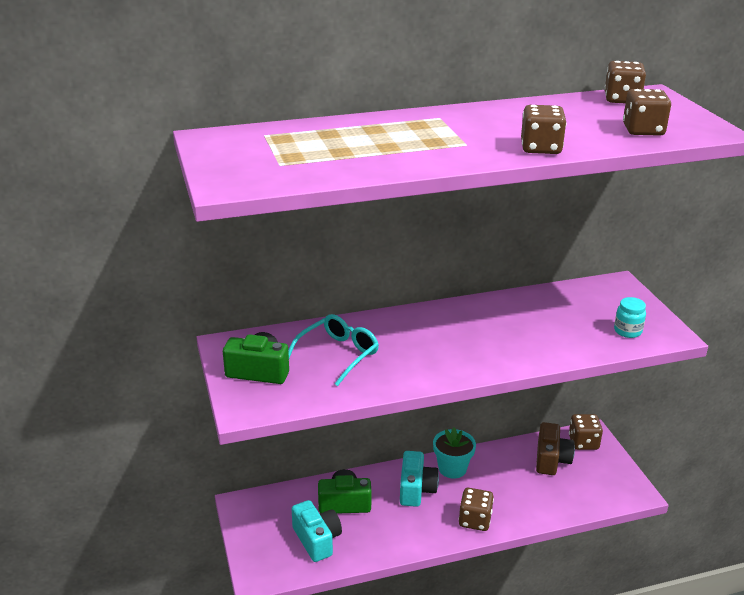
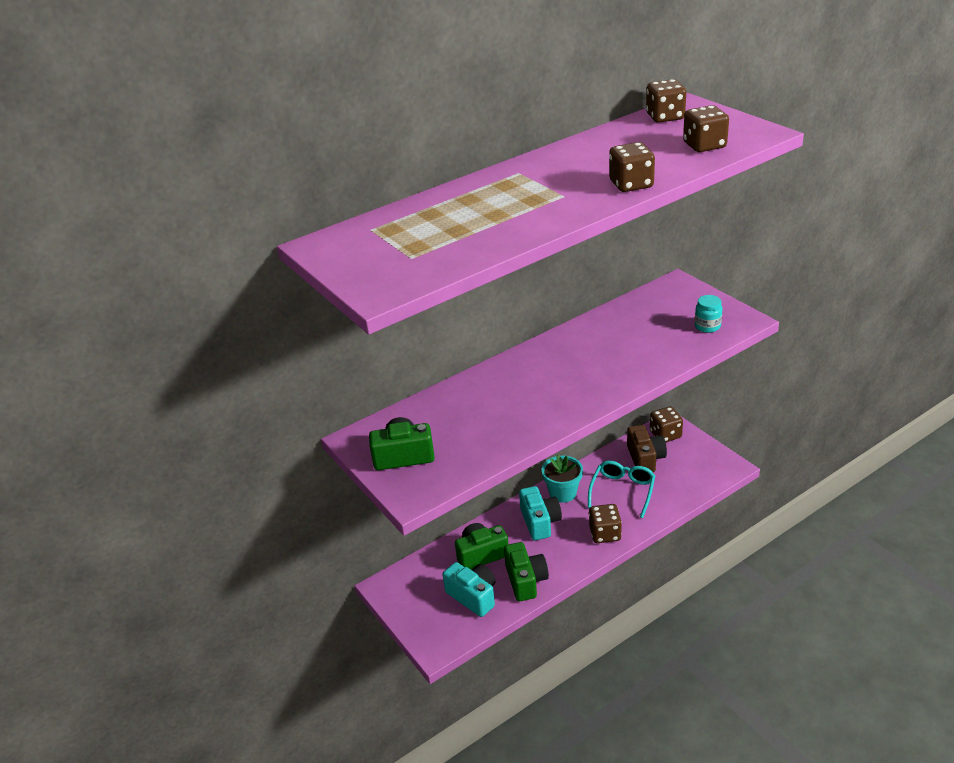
camera: 15 degrees left, 5 degrees up
(338, 354) = (467, 419): turquoise glasses -> turquoise glasses (622, 491)
(374, 541) = (526, 580): none -> green camera

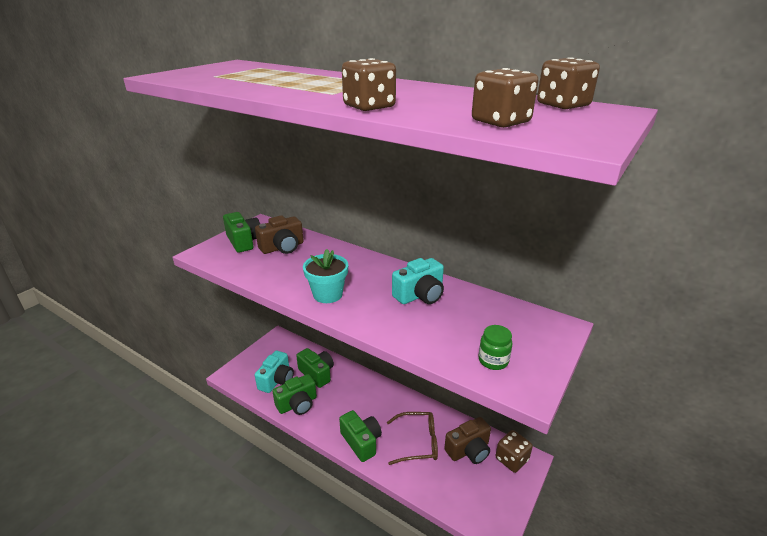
camera: 65 degrees right, 5 degrees down
(442, 423) = (282, 247): none -> brown camera
(540, 522) = (360, 397): turquoise camera -> turquoise camera (420, 295)
(563, 493) = (398, 402): turquoise flower pot -> turquoise flower pot (327, 294)
(605, 534) = (361, 442): brown dice -> green camera
(622, 491) = (418, 442): turquoise glasses -> brown glasses
(707, 326) = (493, 361): turquoise jar -> green jar

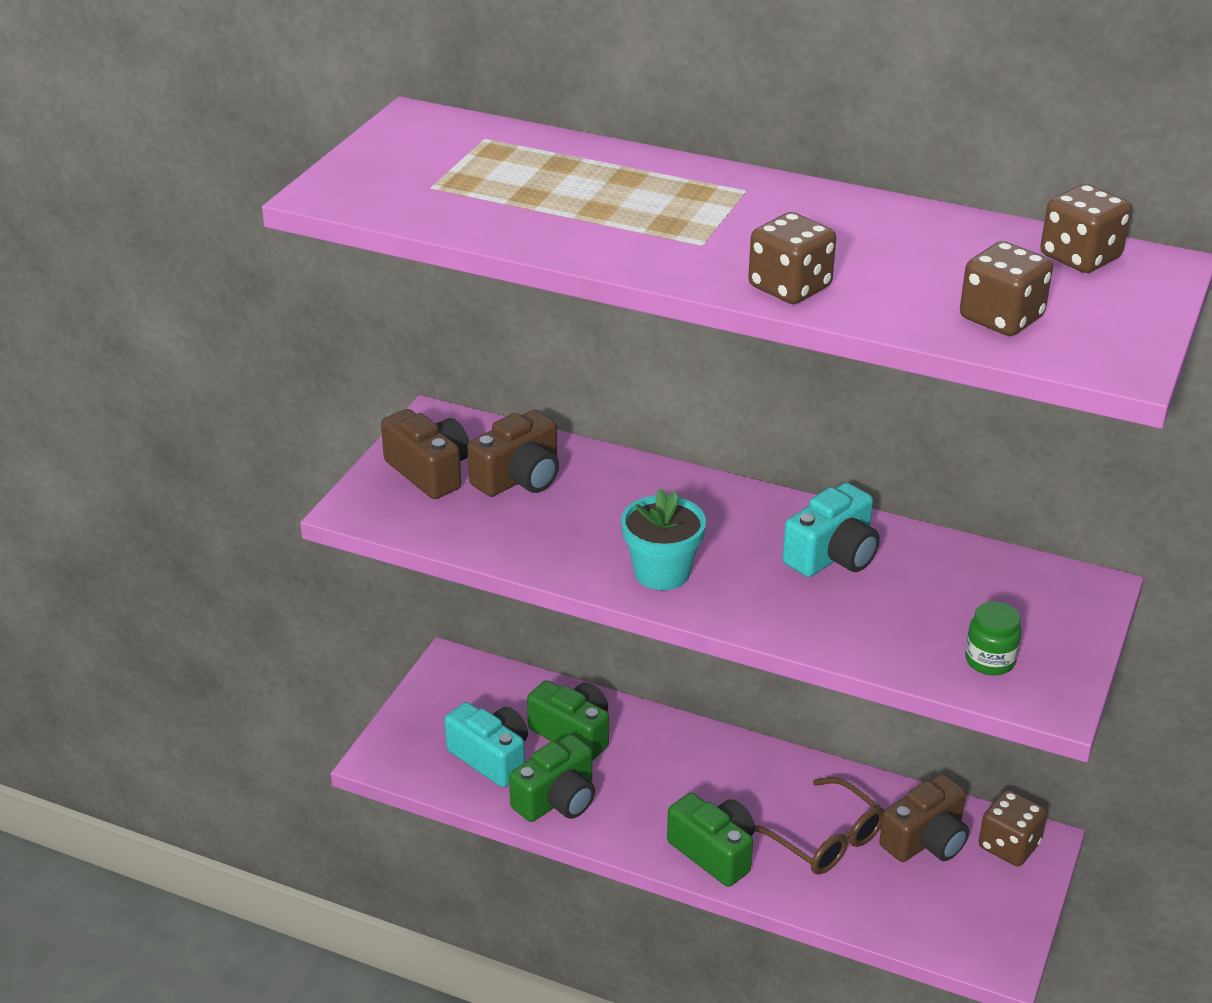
camera: 10 degrees left, 5 degrees up
(244, 241) = (429, 471): green camera -> brown camera
(277, 380) = (491, 757): turquoise camera -> turquoise camera turned 60 degrees counterclockwise
(418, 442) = (825, 839): brown glasses -> brown glasses turned 60 degrees clockwise

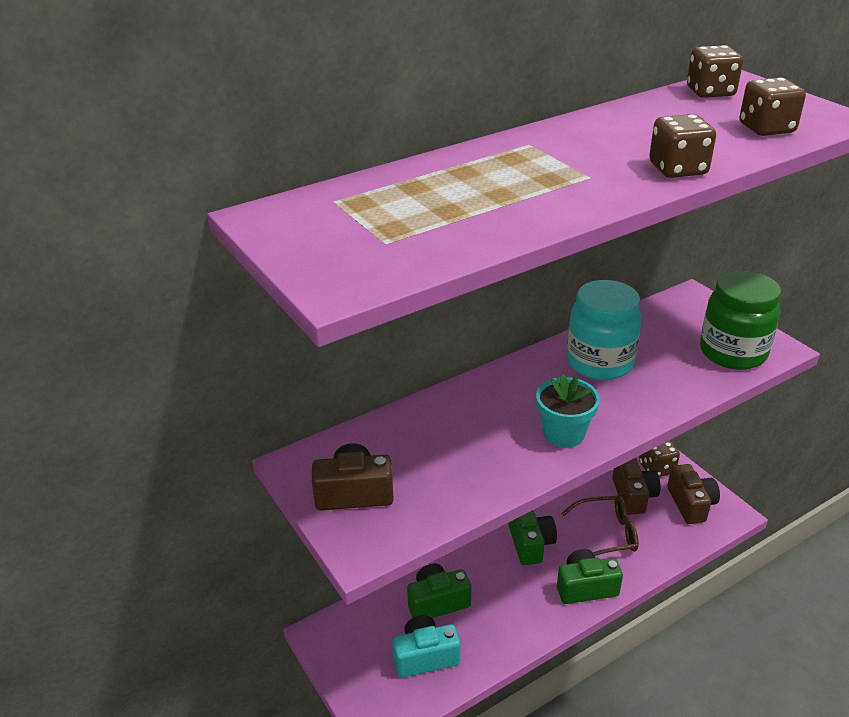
camera: 55 degrees left, 0 degrees up
(519, 478) = (405, 452): brown camera -> brown camera (691, 504)
(557, 800) = (489, 641): green camera -> green camera (530, 543)
(833, 555) = (599, 362): turquoise camera -> turquoise jar
(989, 661) = (732, 352): green jar -> green jar, size x2.13

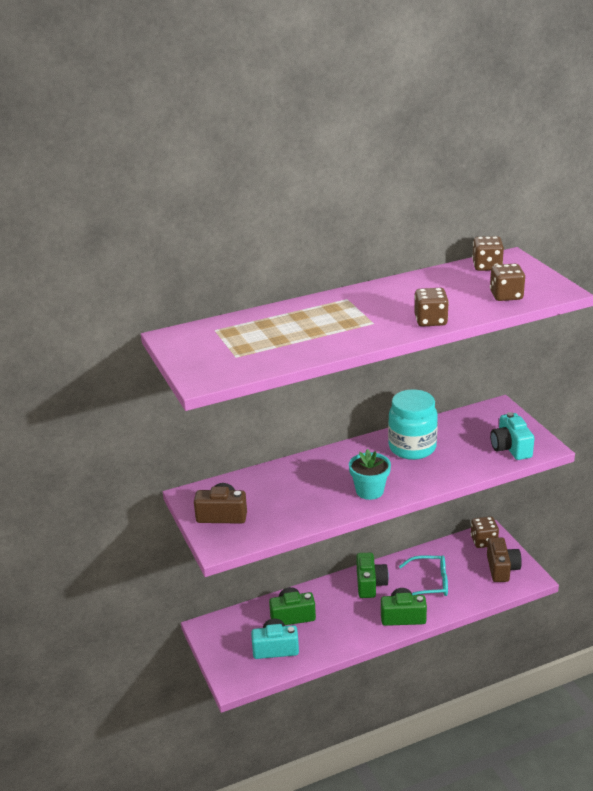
camera: 10 degrees right, 5 degrees down
(607, 534) = (430, 583): brown glasses -> turquoise glasses
(633, 495) = (459, 559): brown camera -> none
(732, 352) = (510, 448): green jar -> turquoise camera

